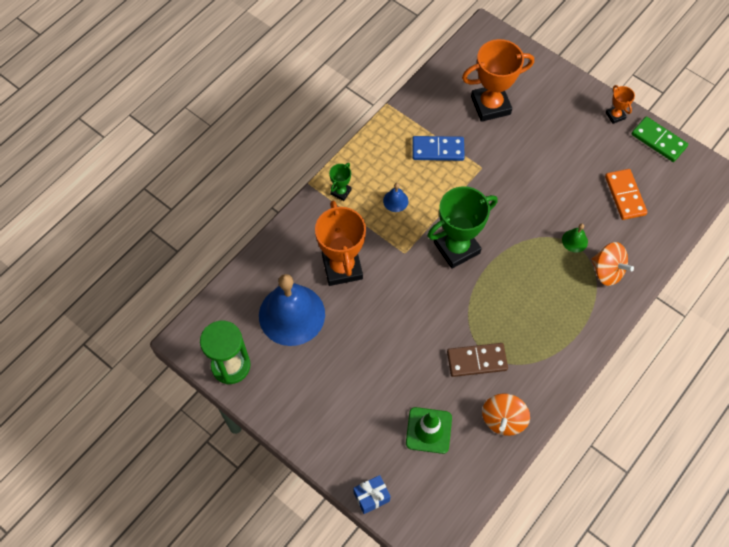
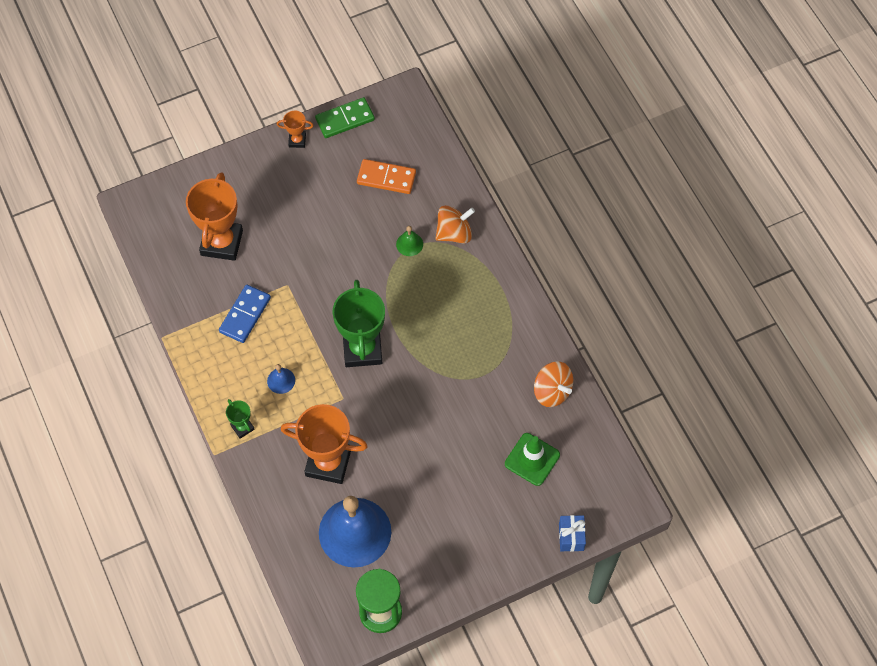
camera: 65 degrees left, 0 degrees up
(476, 360) = (485, 386): brown domino -> none

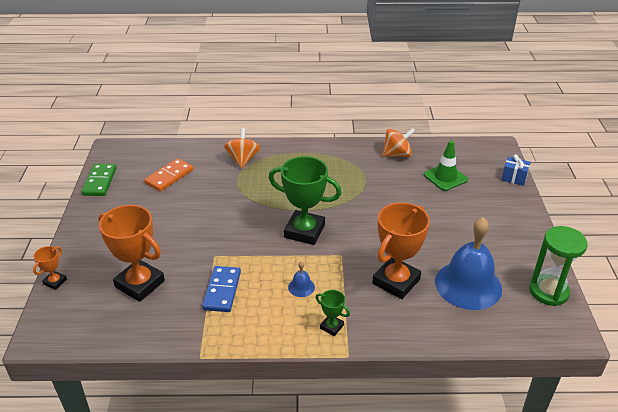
camera: 65 degrees left, 25 degrees down
(242, 427) = (331, 327): green trophy -> green trophy turned 45 degrees clockwise
(245, 315) = (222, 290): blue domino -> blue domino turned 45 degrees clockwise
(297, 140) = (91, 211): orange trophy -> orange trophy (55, 282)
(409, 244) = (233, 182): green bell -> none

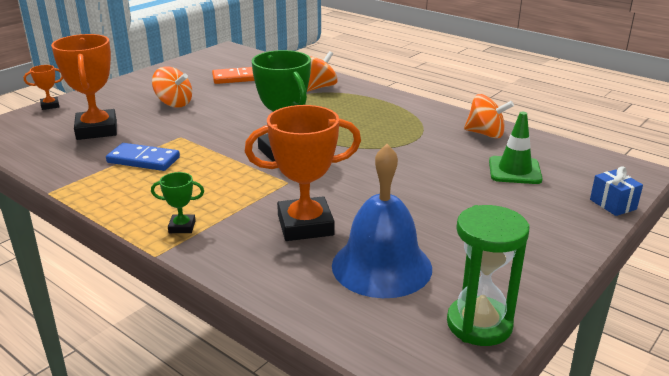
camera: 40 degrees right, 10 degrees down
(99, 181) = (183, 64): green domino -> none
(159, 227) = (174, 103): none -> orange spinning top
(222, 290) = (143, 160): blue domino -> blue domino turned 60 degrees clockwise
(301, 287) = (209, 187): blue bell -> none
(331, 327) = (182, 227): green trophy -> green trophy turned 75 degrees counterclockwise

